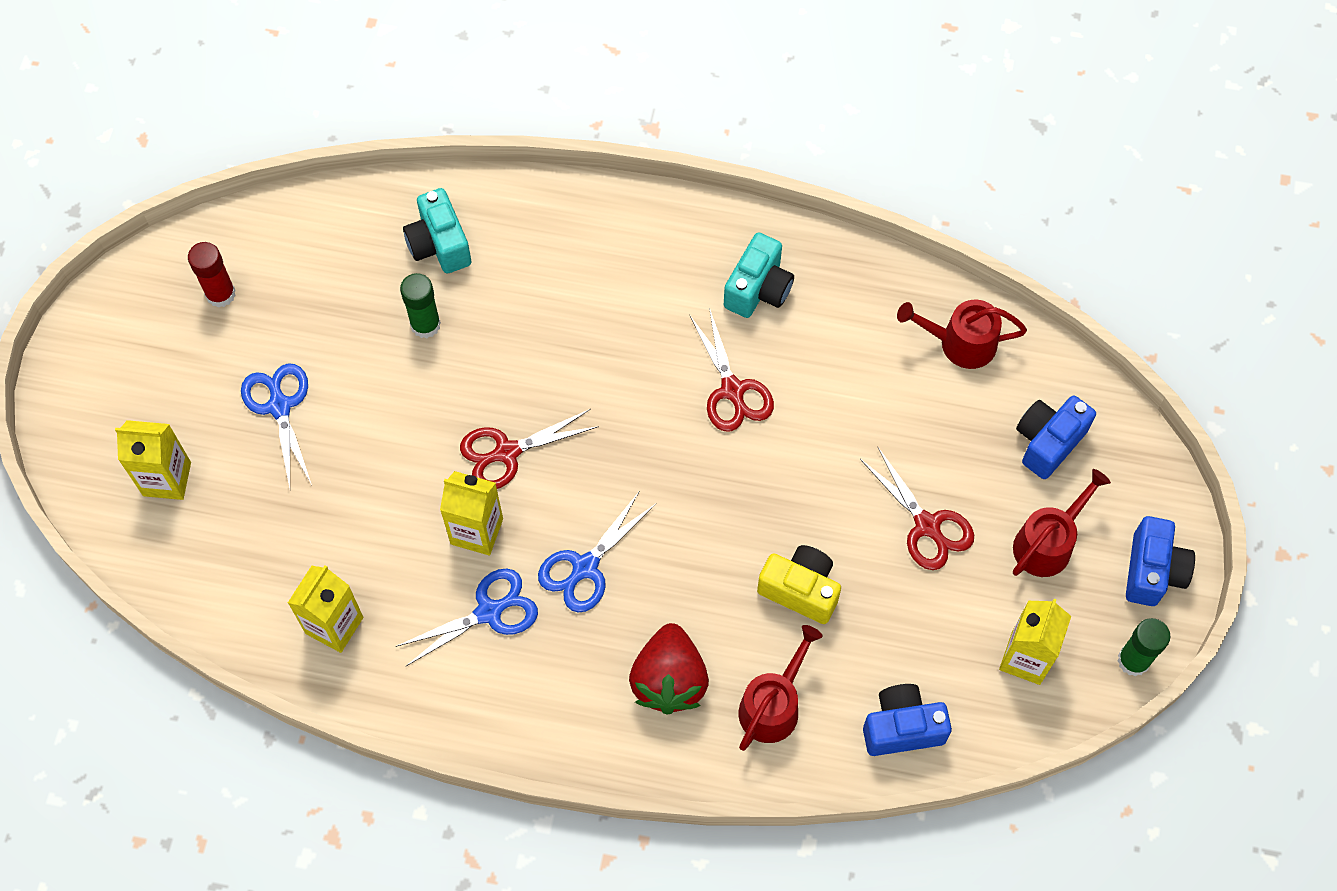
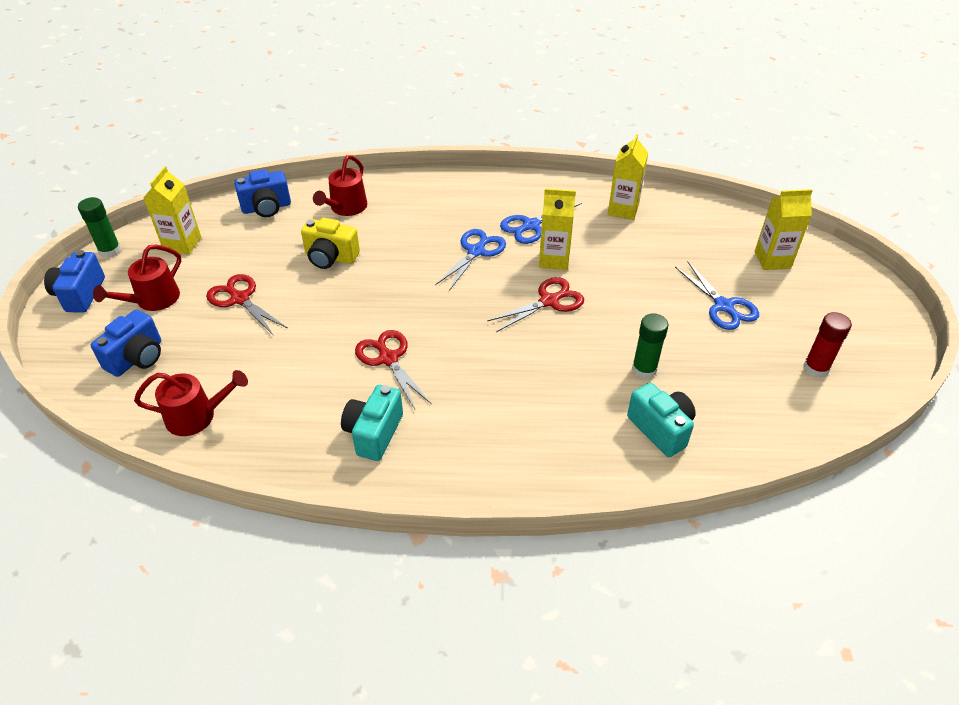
camera: 170 degrees right, 20 degrees down
(669, 680) = (411, 210): red strawberry -> none

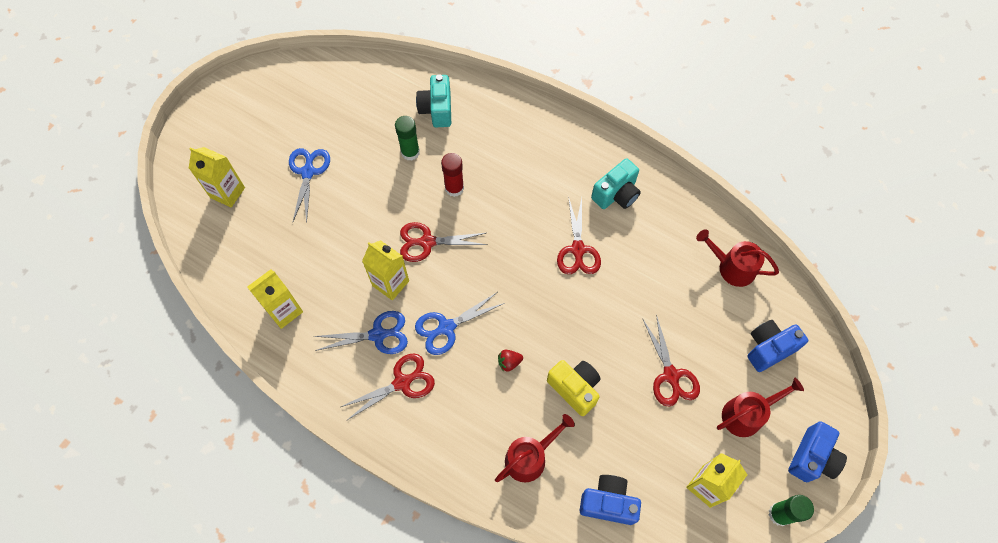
camera: 150 degrees left, 20 degrees up
(402, 251) = (509, 362): none -> red strawberry
(484, 208) = (402, 382): none -> red scissors
(815, 368) = (303, 99): red glue stick -> red glue stick (454, 188)

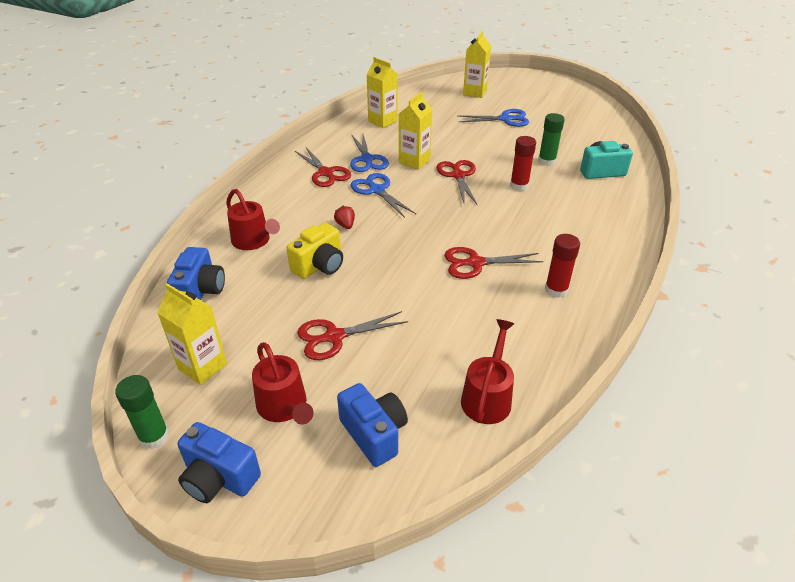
camera: 85 degrees right, 25 degrees down
(616, 194) = (556, 290): turquoise camera -> red glue stick

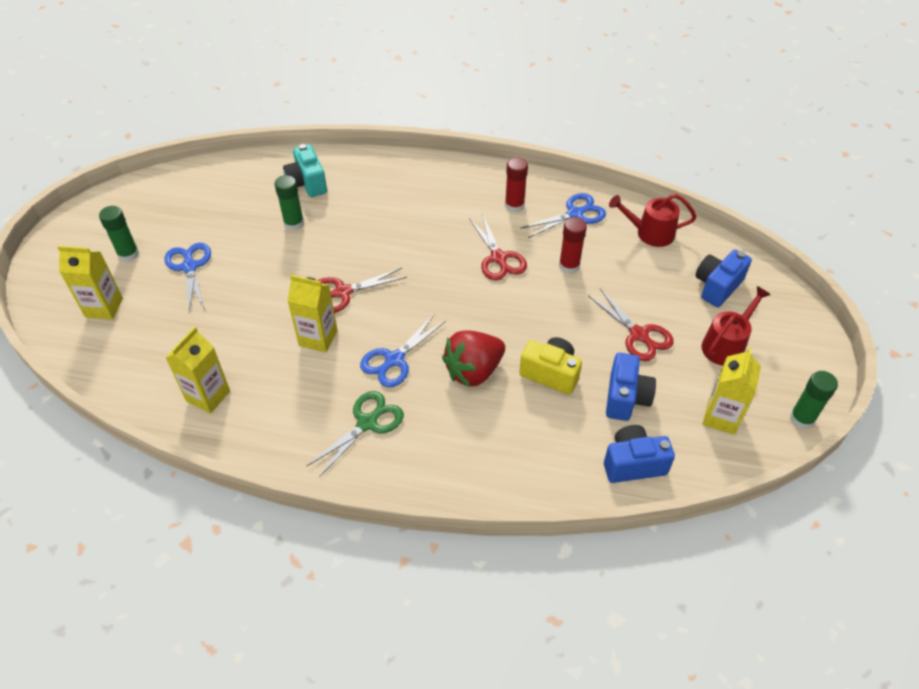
camera: 105 degrees left, 10 degrees up
(219, 478) = (804, 362): blue camera -> blue camera (626, 398)
(253, 241) = (534, 449): red watering can -> none
(325, 173) = (367, 423): red scissors -> green scissors
(345, 225) = (473, 371): red strawberry -> red strawberry, size x2.31
(367, 159) = (323, 387): blue scissors -> blue scissors (575, 214)
(519, 185) = (352, 241): red glue stick -> red glue stick (569, 266)
(524, 100) = (128, 254): none -> green glue stick

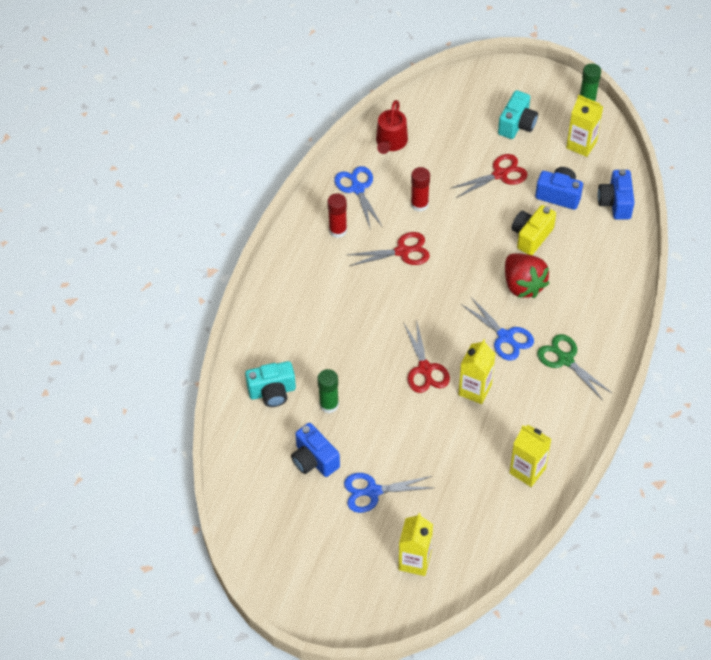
camera: 80 degrees left, 5 degrees up
(128, 254) = (346, 546): green glue stick -> none
(717, 286) = (457, 114): blue camera -> blue camera (314, 460)
(726, 345) = (517, 125): red watering can -> turquoise camera

